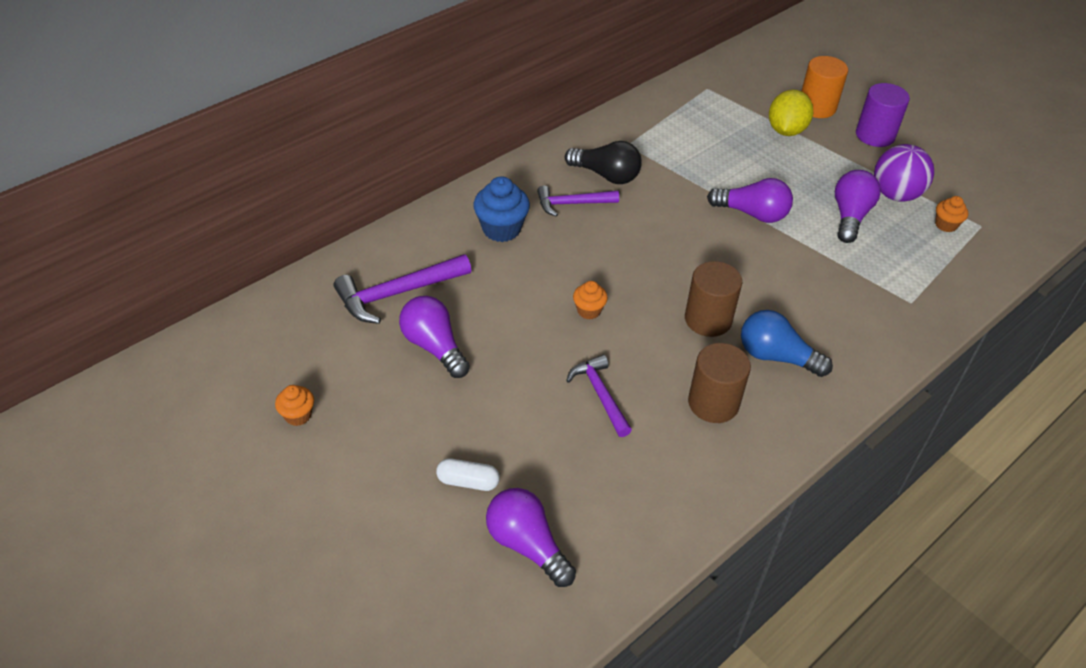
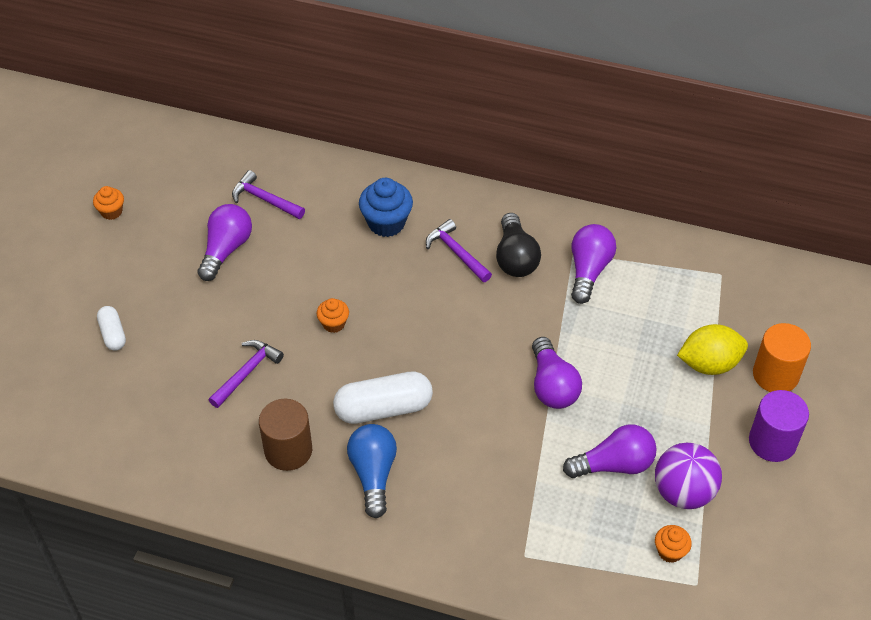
camera: 60 degrees right, 5 degrees up
(397, 294) = (264, 199): purple hammer -> purple hammer, size x0.66
(527, 545) = (78, 394): purple light bulb -> purple light bulb (588, 270)
(708, 319) = (383, 408): brown cylinder -> white capsule

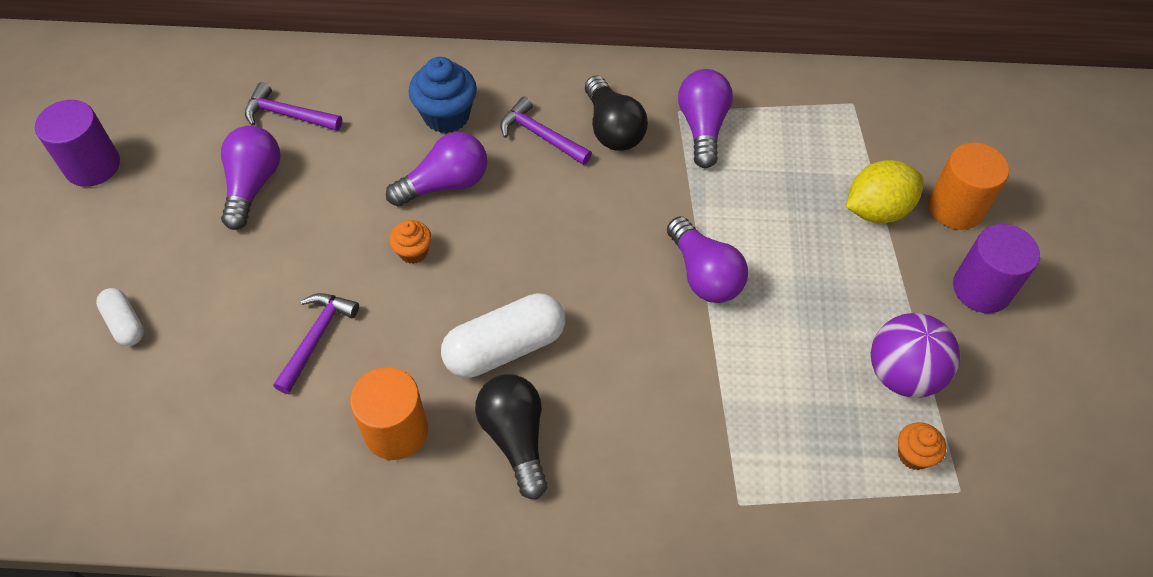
camera: 15 degrees left, 5 degrees up
(111, 212) = (92, 165): orange cupcake -> purple cylinder
(288, 450) = (396, 431): brown cylinder -> orange cylinder
(373, 474) = (515, 438): blue light bulb -> black light bulb
(614, 464) = (809, 358): purple light bulb -> purple light bulb (445, 184)

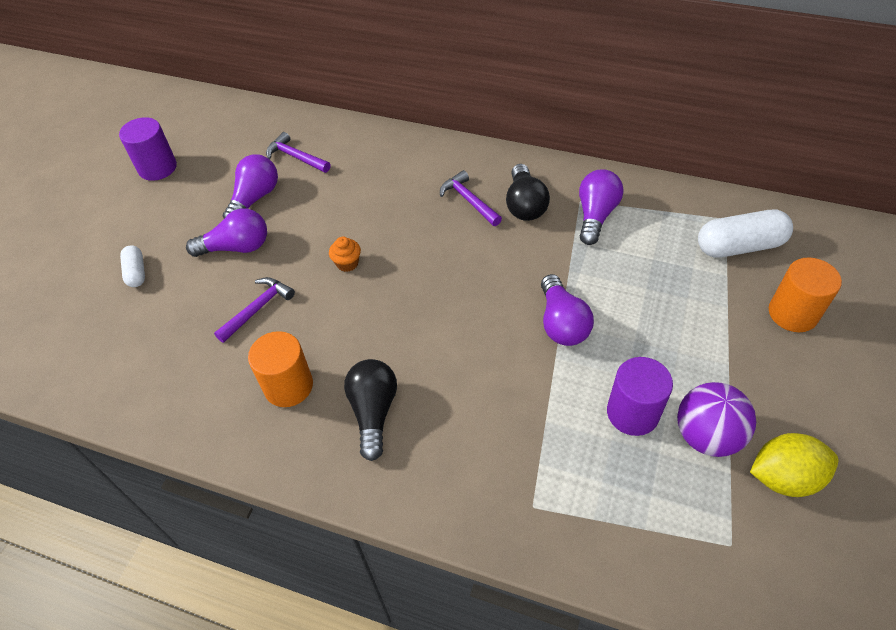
camera: 20 degrees right, 5 degrees down
(445, 184) = (387, 221): purple light bulb -> purple light bulb (236, 247)
(446, 116) = (405, 176): blue cupcake -> none
(505, 347) = (389, 344): white capsule -> white capsule (739, 246)
(876, 210) = (722, 302): yellow lemon -> yellow lemon (783, 477)
(913, 455) = (697, 504): orange cupcake -> none
(981, 289) = (798, 382): purple cylinder -> purple cylinder (632, 413)

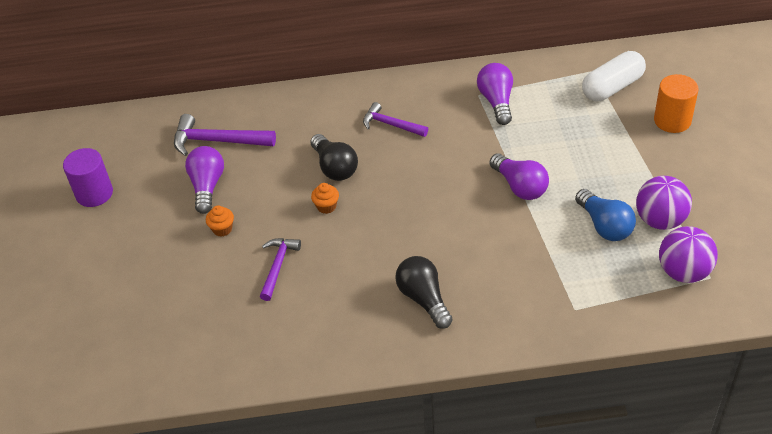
camera: 25 degrees left, 5 degrees down
(136, 272) = (148, 280): white capsule -> none
(236, 247) = (222, 229): purple light bulb -> orange cupcake
(288, 386) = (346, 308): orange cylinder -> none
(295, 157) = (217, 141): purple hammer -> purple hammer, size x1.52
(524, 204) = (437, 112): black light bulb -> black light bulb (334, 167)
(632, 413) = (604, 225): purple cylinder -> blue light bulb
(699, 520) = (683, 272): none -> purple ball
(783, 477) = (720, 225): yellow lemon -> none

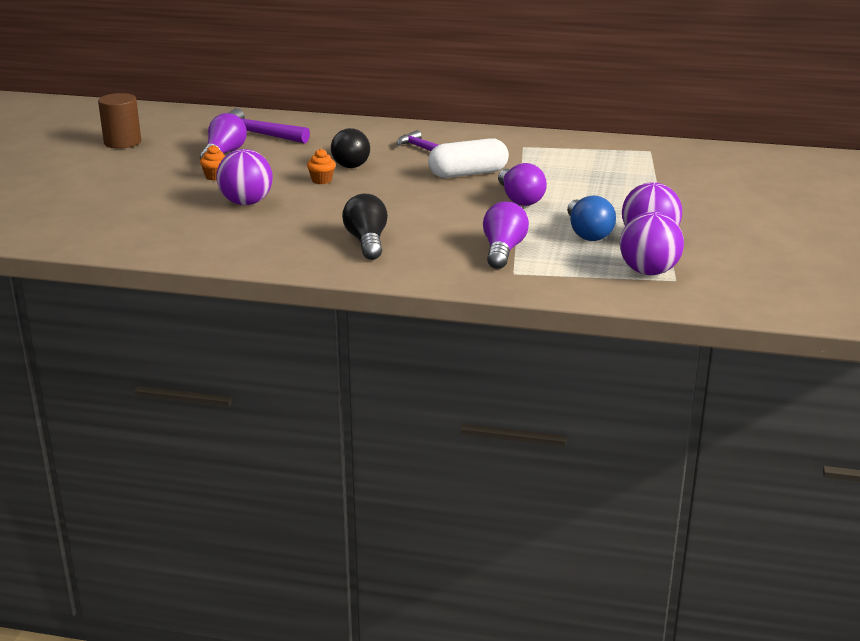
camera: 15 degrees right, 20 degrees down
(94, 193) = (122, 142): purple cylinder -> brown cylinder
(278, 266) = (246, 203): purple hammer -> purple ball
(496, 102) = (538, 152): purple light bulb -> purple light bulb (503, 251)
(612, 87) = (663, 162): white capsule -> white capsule (468, 174)
(672, 120) = (711, 188): orange cylinder -> none

